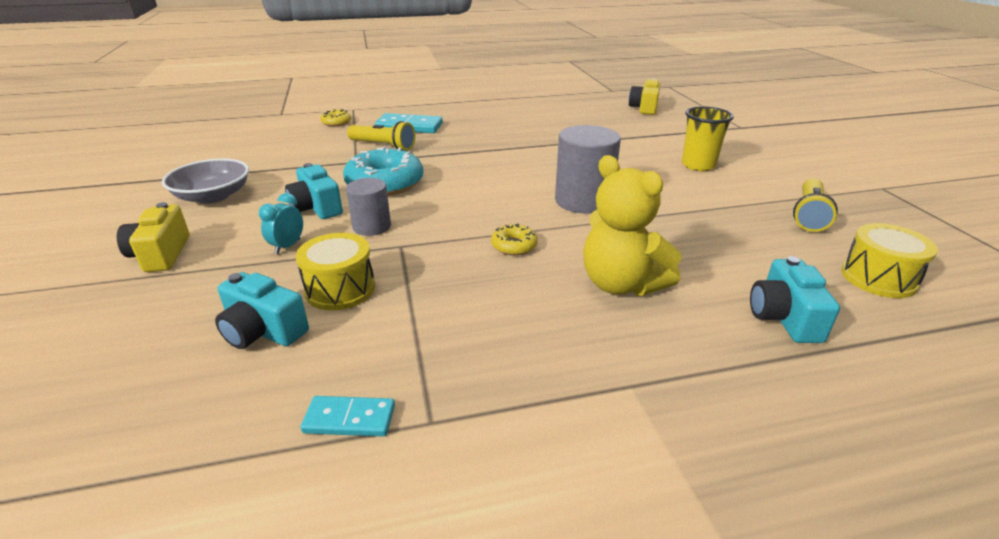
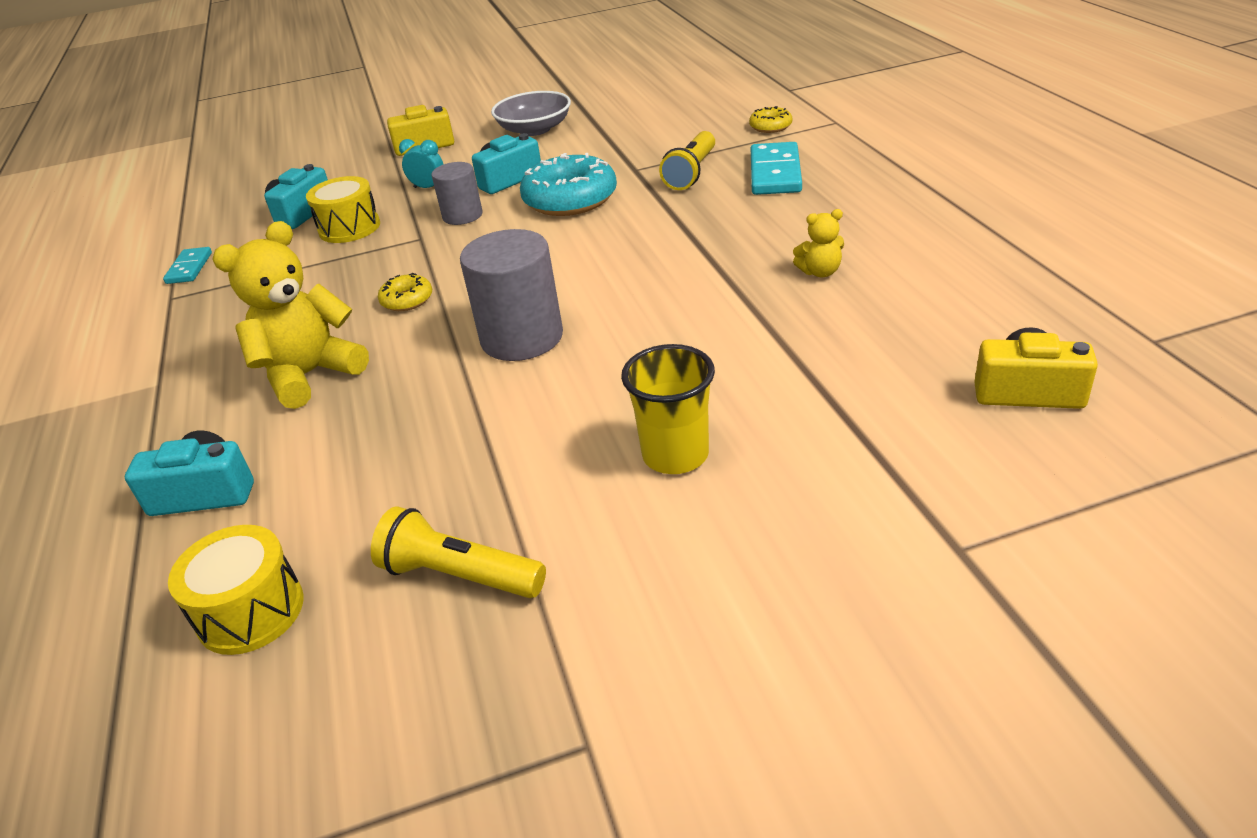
camera: 90 degrees right, 5 degrees up
(537, 127) = (820, 272): none -> yellow teddy bear

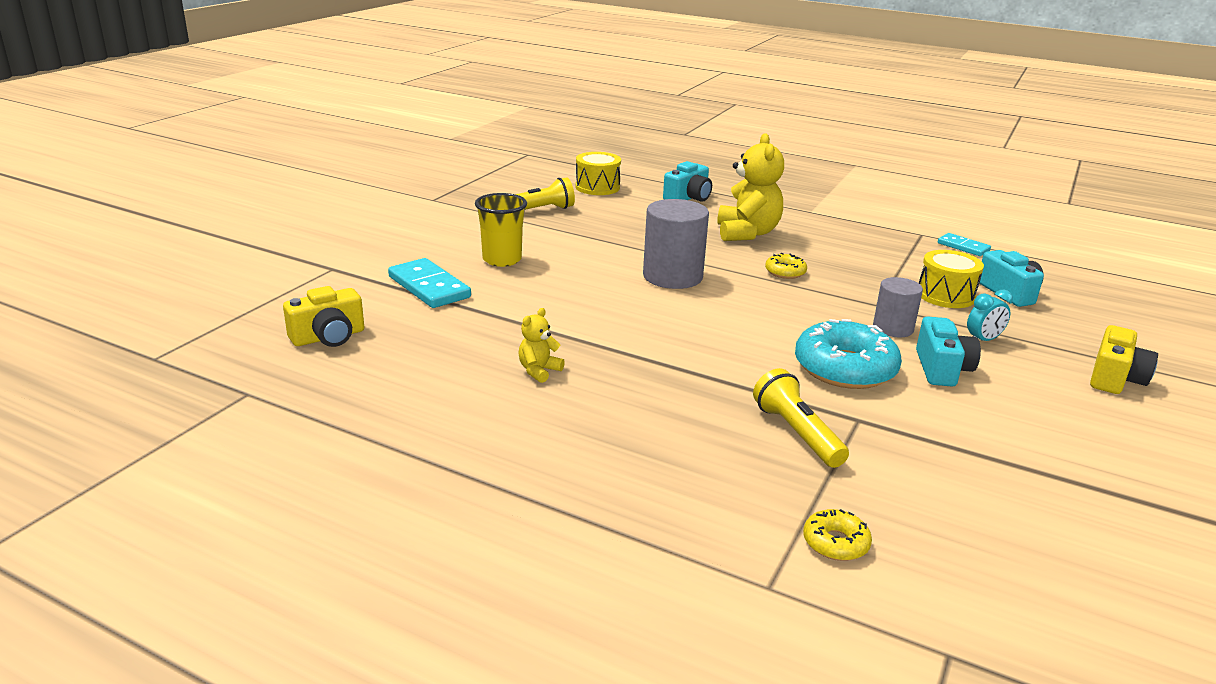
camera: 130 degrees right, 10 degrees down
(535, 129) = (1075, 437): grey bowl -> none
(775, 173) = (714, 462): turquoise domino -> turquoise domino (429, 287)

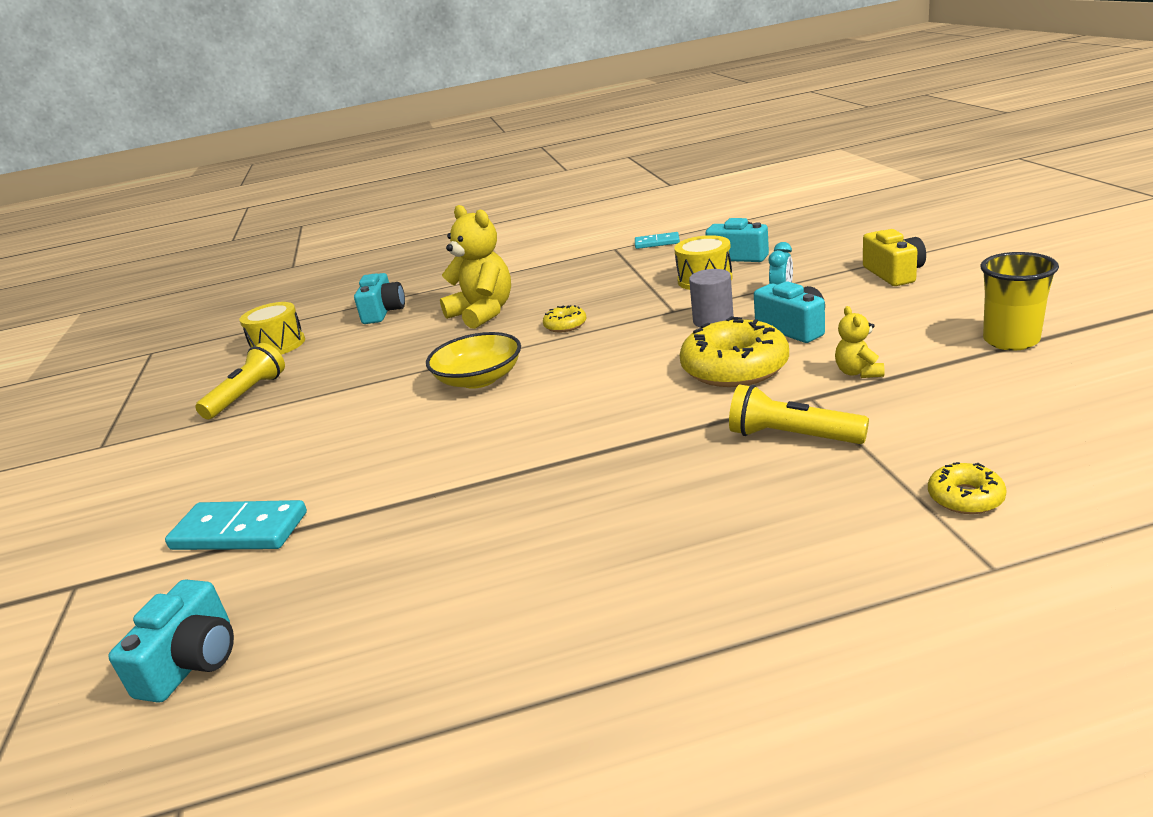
camera: 35 degrees left, 0 degrees up
(328, 337) = (192, 662): yellow camera -> turquoise camera
(502, 260) = (282, 458): yellow cup -> yellow cup (1011, 340)
(539, 371) = (497, 533): yellow teddy bear -> yellow teddy bear (858, 372)
(672, 276) = (479, 379): grey cylinder -> yellow bowl
(845, 368) = (734, 368): turquoise donut -> yellow donut

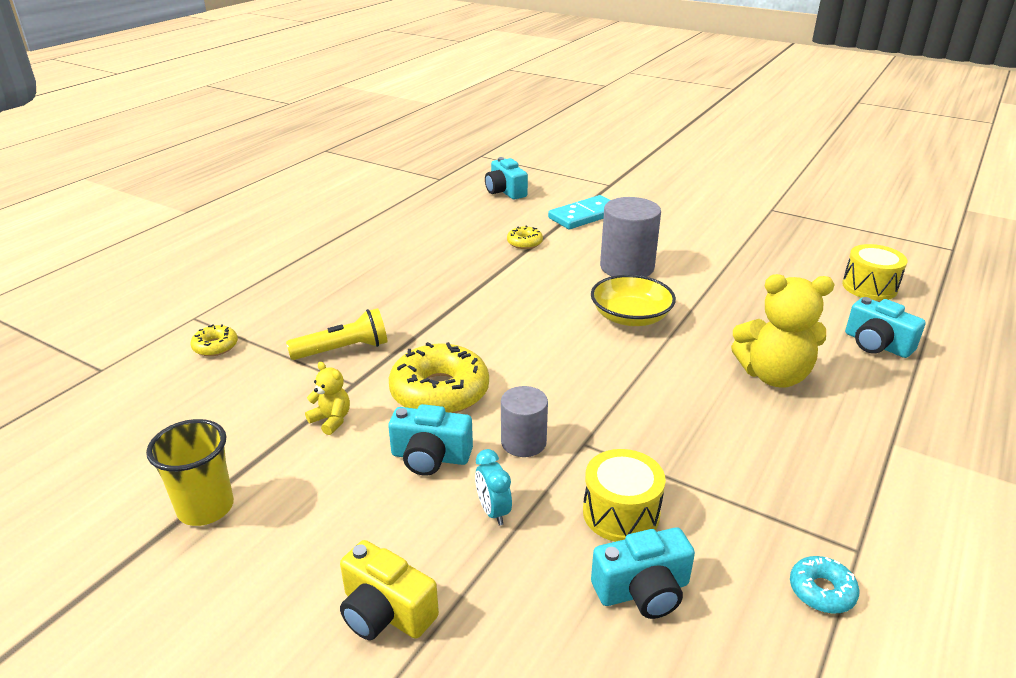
camera: 130 degrees right, 5 degrees up
(247, 395) = (772, 254): yellow flashlight -> none
(373, 430) = (627, 267): none -> grey cylinder
(565, 325) = (661, 388): yellow donut -> yellow donut (524, 243)
(657, 243) = (821, 591): turquoise domino -> turquoise donut

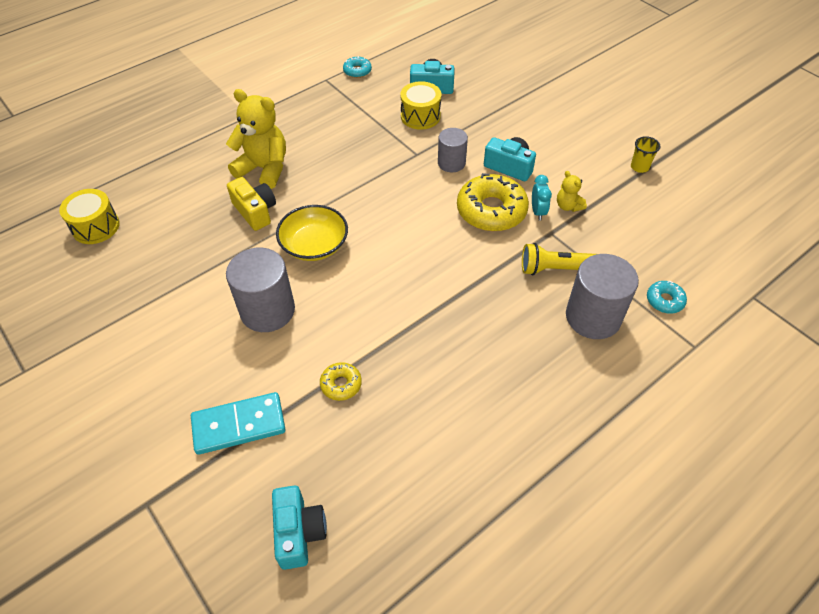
camera: 160 degrees left, 20 degrees up
(206, 508) = (639, 167): yellow cup -> yellow cup, size x0.60
(215, 346) = (664, 300): yellow donut -> turquoise donut
(301, 319) = (593, 317): none -> grey cylinder
(385, 612) = (546, 103): yellow camera -> yellow camera (255, 211)
(493, 511) = (484, 131): turquoise clock -> turquoise clock (538, 212)
(876, 344) = (168, 174): turquoise camera -> none

